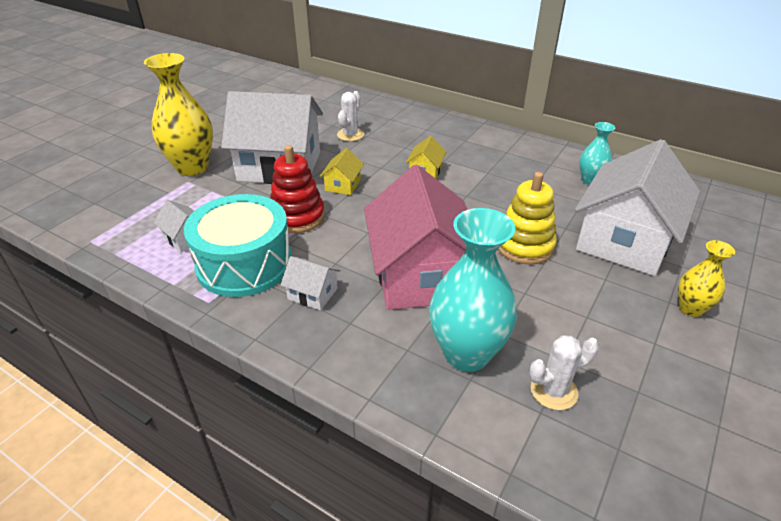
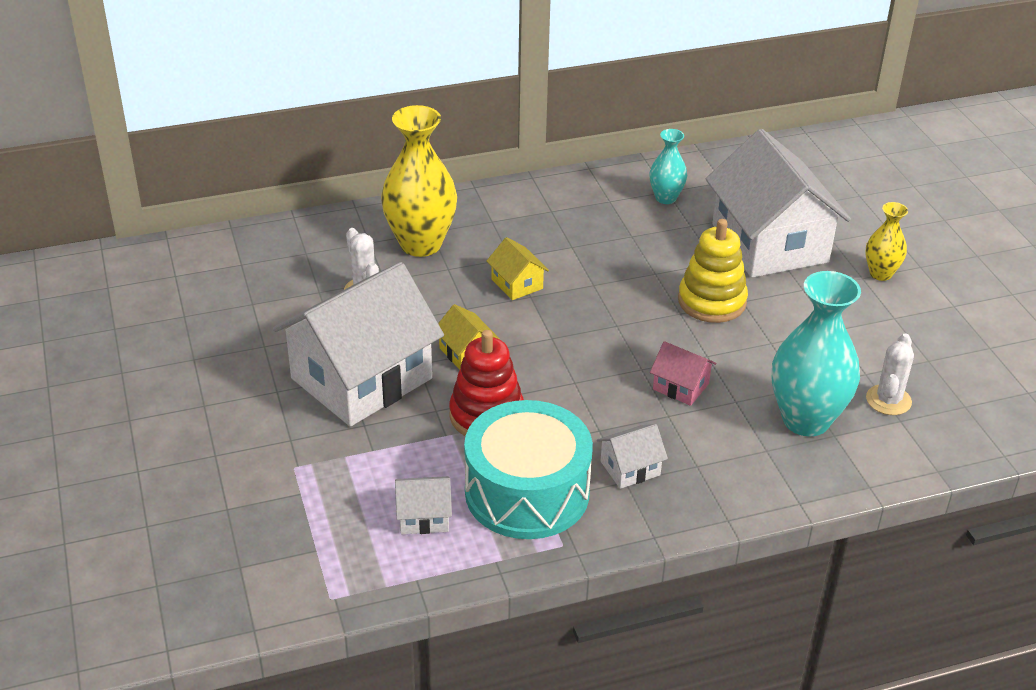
camera: 50 degrees left, 0 degrees up
(192, 167) = (265, 449): yellow vase -> yellow vase (420, 244)
(421, 275) = (681, 386): pink house -> pink house, size x0.41

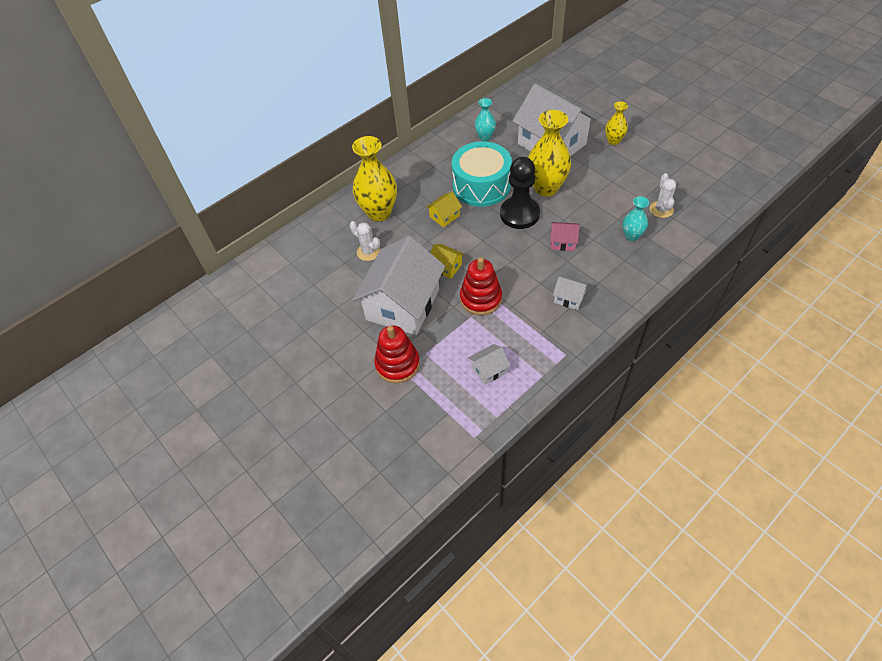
camera: 20 degrees left, 15 degrees up
(292, 454) = (397, 364): none -> red stacking toy
(517, 284) = (444, 216): yellow house -> yellow house turned 75 degrees counterclockwise
(527, 492) = (529, 333): turquoise drum -> turquoise drum (481, 186)
(630, 468) = (569, 298): white house -> white house turned 75 degrees clockwise
(639, 322) = (519, 214): none -> black pawn
(712, 301) = (546, 188): yellow stacking toy -> yellow vase
(806, 420) = (631, 236): turquoise vase -> turquoise vase, size x0.53

